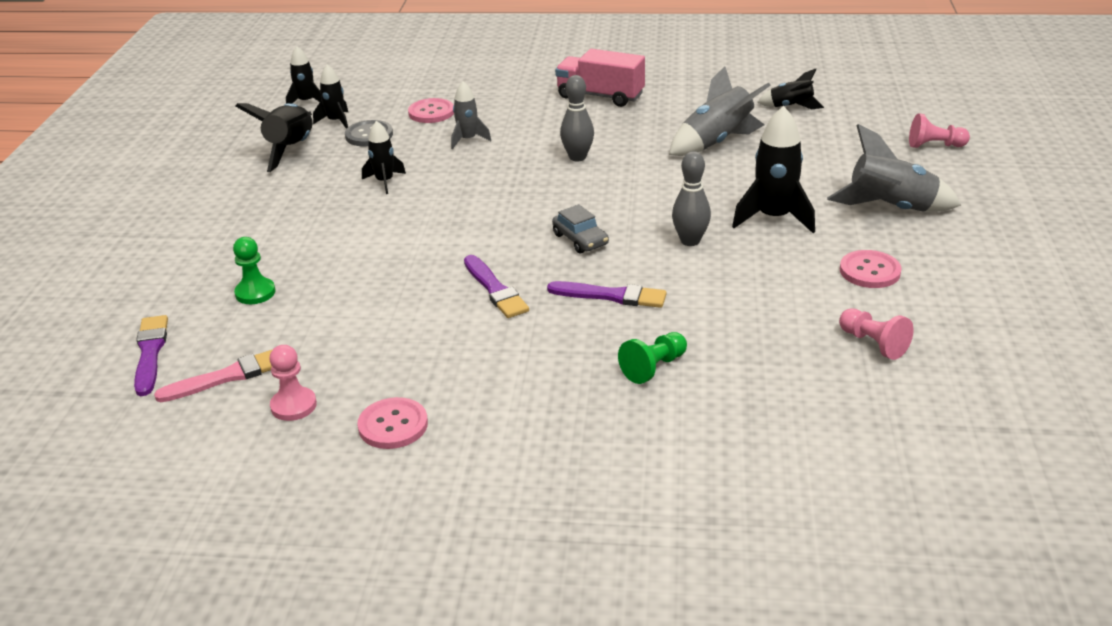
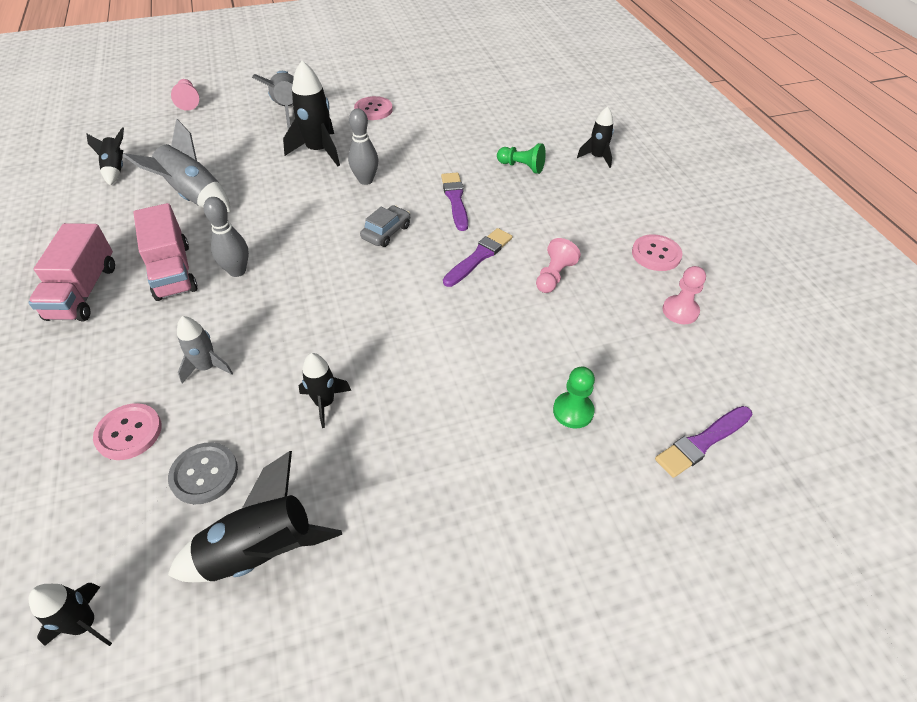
camera: 115 degrees left, 15 degrees up
(227, 377) = (685, 367): pink brush -> none
(336, 121) = (161, 538): black rocket -> black rocket (597, 157)
(600, 130) = (173, 271): none -> pink truck
(873, 344) = (450, 102): pink pawn -> pink pawn (554, 276)

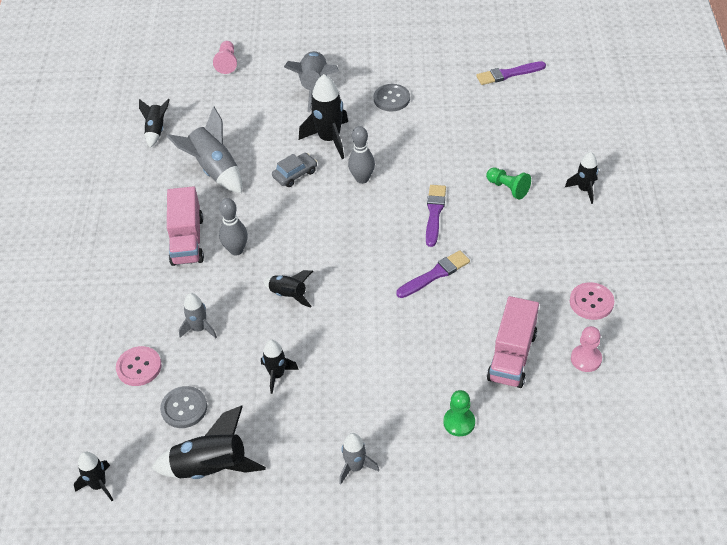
camera: 20 degrees right, 0 degrees up
(83, 292) = (119, 246): pink truck -> pink truck (512, 356)
(315, 307) = (289, 295): none -> black rocket
(373, 110) = (391, 99): pink button -> grey button
(386, 232) = (364, 236): grey car -> grey car (295, 174)
(465, 499) = (355, 467): none -> grey rocket
(554, 276) = (492, 305): pink pawn -> none
(702, 442) = (548, 468): purple brush -> purple brush (508, 74)

